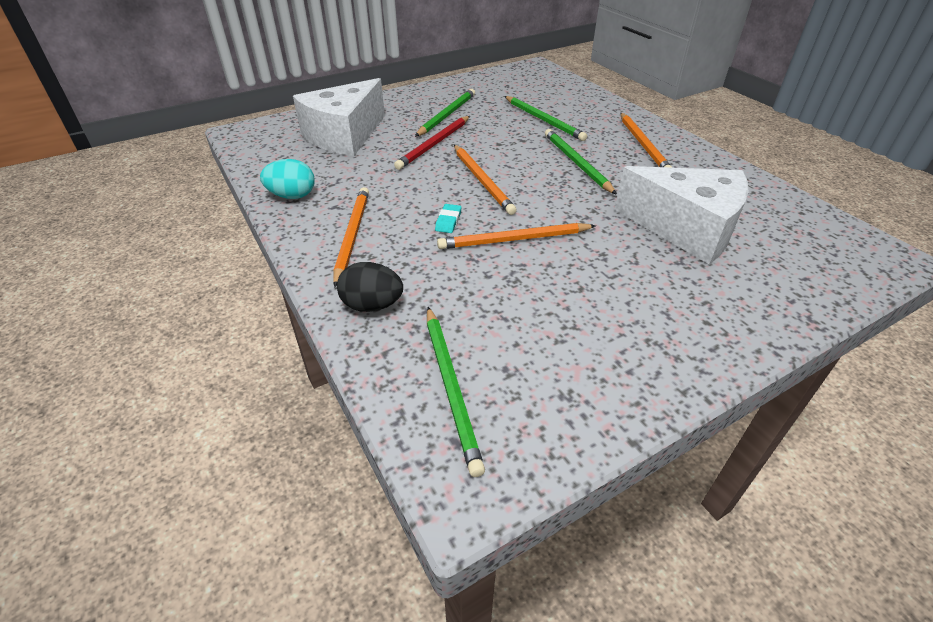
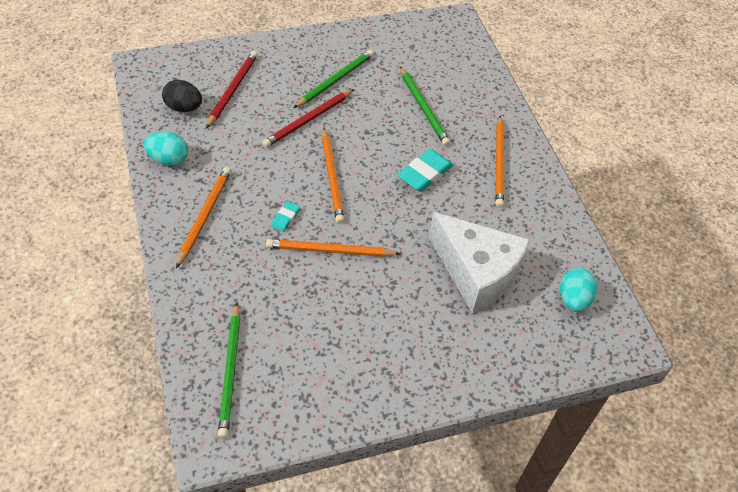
camera: 10 degrees right, 10 degrees up
(344, 135) = (232, 90): white cheese -> red pencil
(372, 305) = (199, 289): black egg -> black egg (184, 107)
(576, 163) = (425, 174): green pencil -> turquoise eraser
(803, 232) = (573, 299): none -> turquoise egg

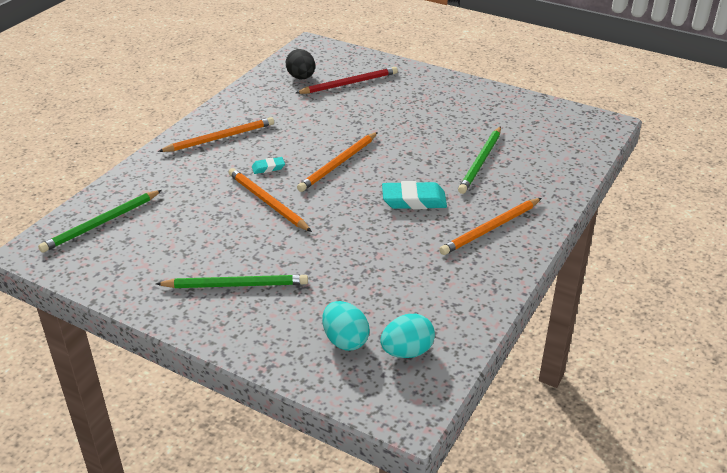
camera: 50 degrees right, 15 degrees down
(168, 159) = (247, 98): turquoise egg -> turquoise egg (345, 340)
(308, 120) = (376, 124): red pencil -> none
(335, 80) = (434, 112): green pencil -> green pencil (235, 285)
(476, 273) = (353, 281): white cheese -> none

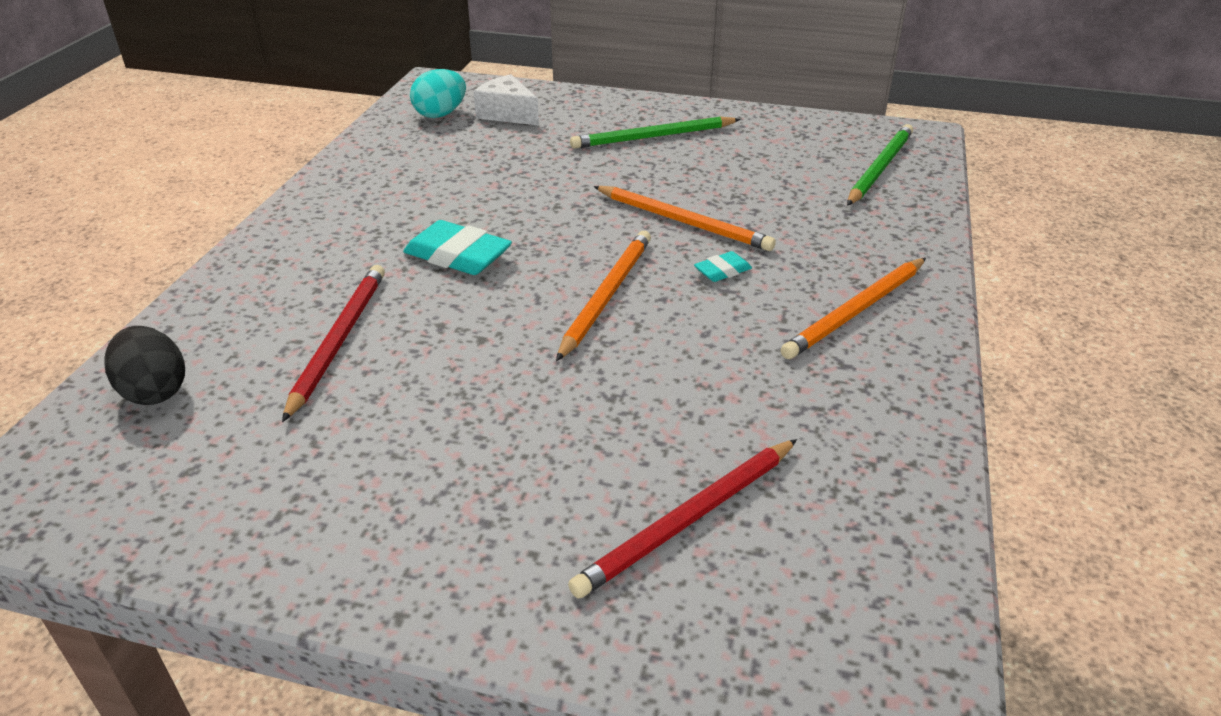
camera: 165 degrees right, 0 degrees up
(301, 77) = (828, 518): black egg -> black egg (154, 391)
(345, 340) = (507, 114): turquoise egg -> white cheese
(414, 200) = (458, 255): turquoise eraser -> turquoise eraser turned 45 degrees clockwise
(481, 162) = (338, 341): green pencil -> red pencil
(491, 228) = (334, 234): orange pencil -> none

